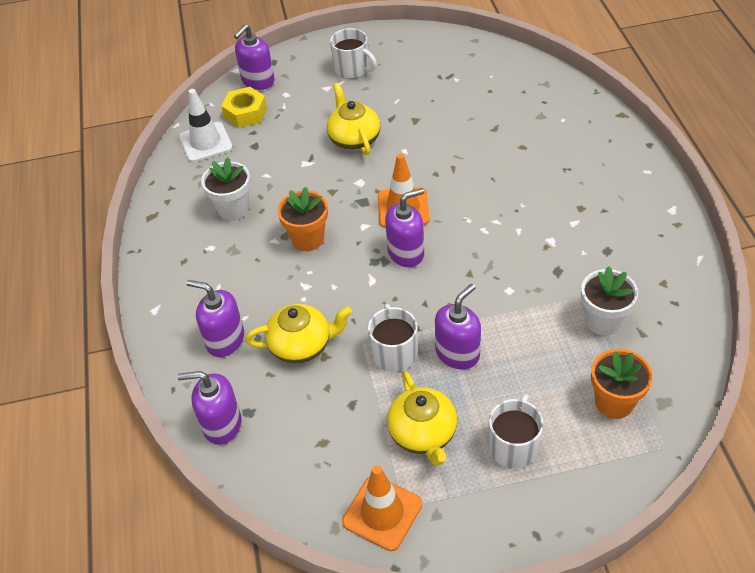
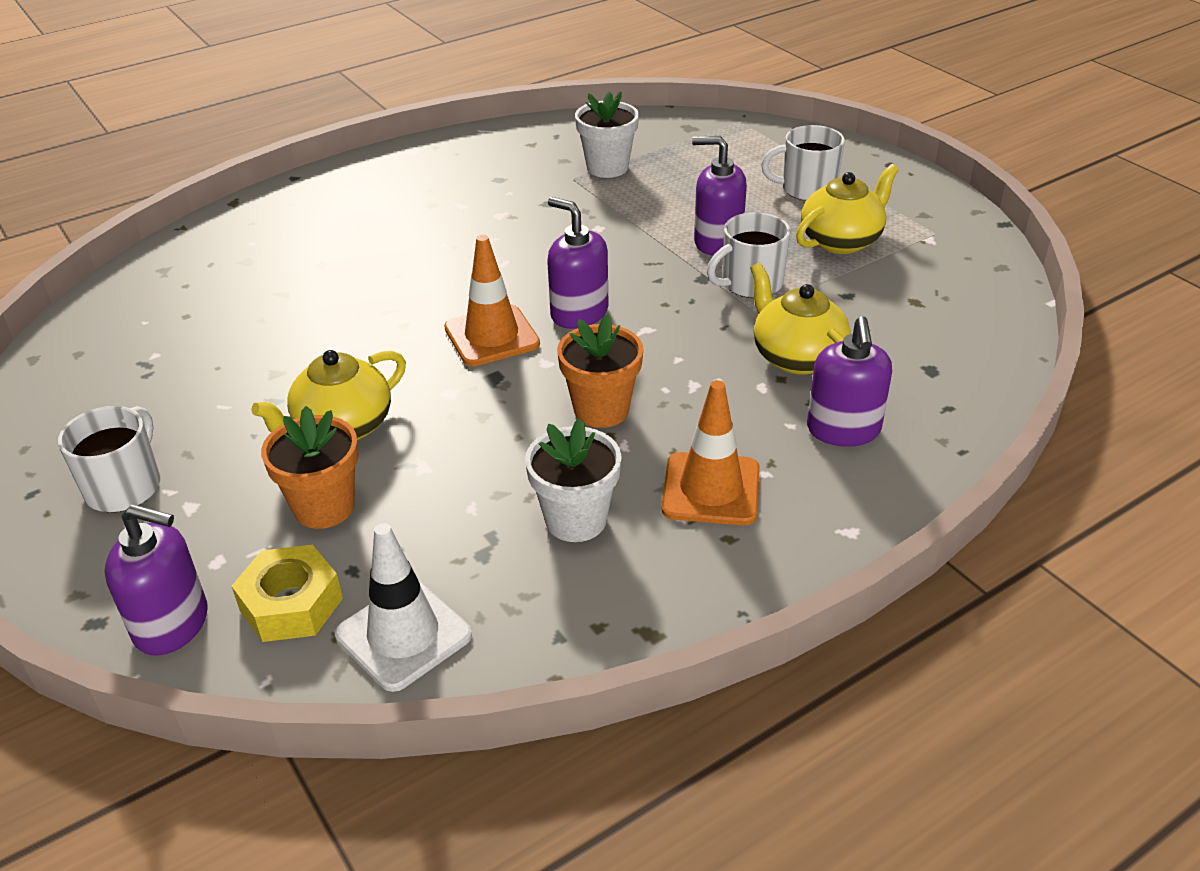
camera: 115 degrees left, 10 degrees down
(222, 424) = (969, 385): purple soap dispenser -> none
(382, 513) = (955, 243): orange traffic cone -> orange traffic cone (711, 489)
(614, 402) = (709, 149): orange flower pot -> orange flower pot (324, 507)

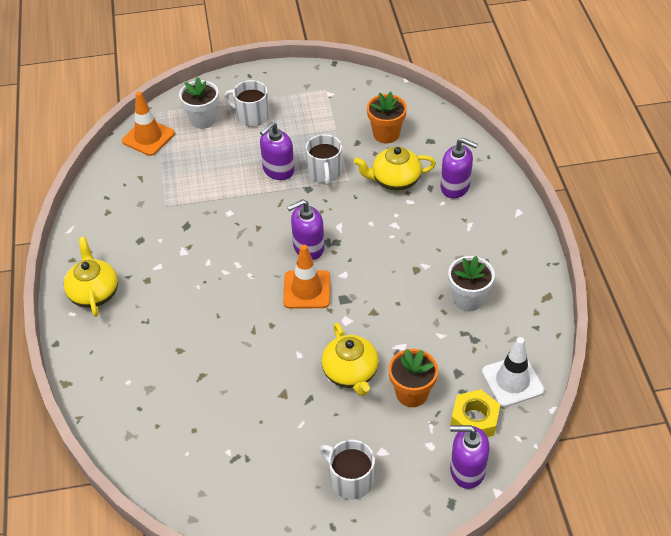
camera: 65 degrees left, 10 degrees up
(172, 624) = (467, 470): purple soap dispenser -> purple soap dispenser turned 120 degrees counterclockwise
(601, 410) = (394, 265): orange flower pot -> orange flower pot (386, 134)
(607, 167) = (165, 187): white flower pot -> white flower pot (203, 120)
(711, 489) = (471, 246): orange traffic cone -> orange traffic cone (148, 137)
(807, 189) = (251, 116): white mug -> white mug turned 90 degrees clockwise
(841, 240) = (309, 124): yellow teapot -> yellow teapot (94, 293)

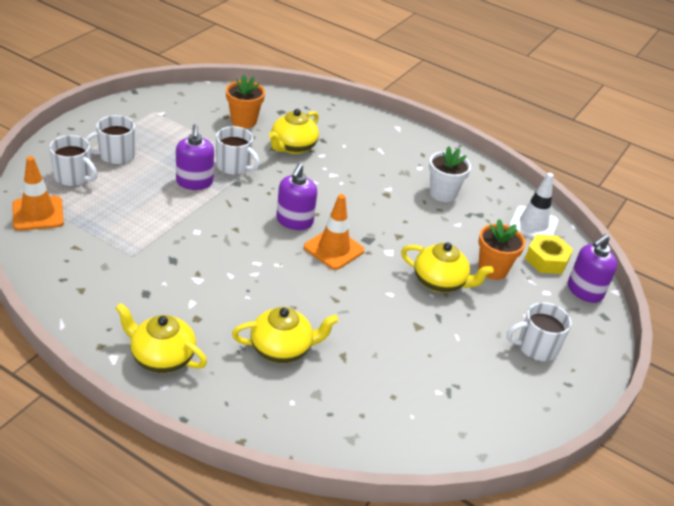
camera: 55 degrees left, 10 degrees down
(169, 341) = (282, 349): none -> yellow teapot
(203, 120) = (74, 177): white flower pot -> white mug
(455, 187) = (338, 132): purple soap dispenser -> none

